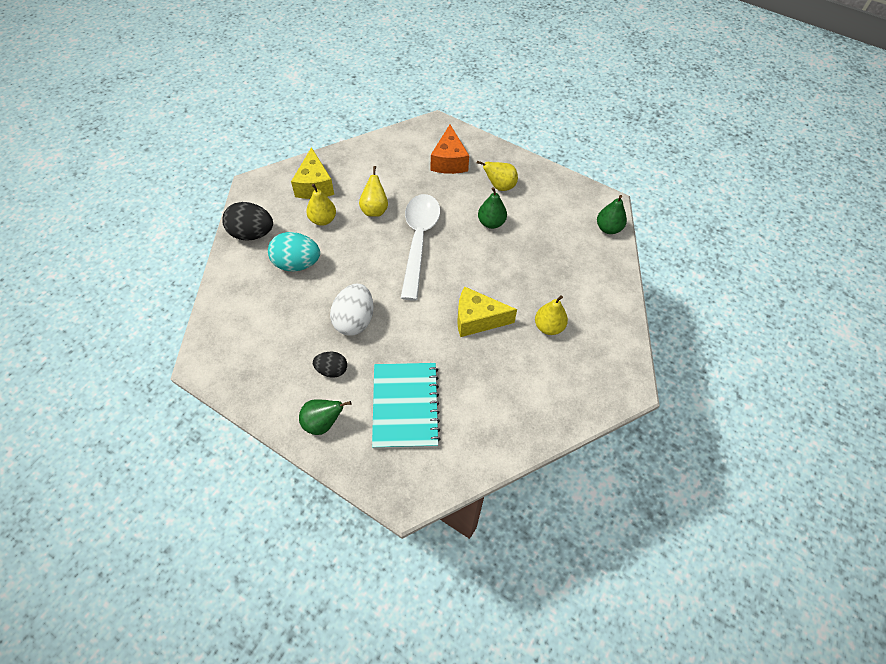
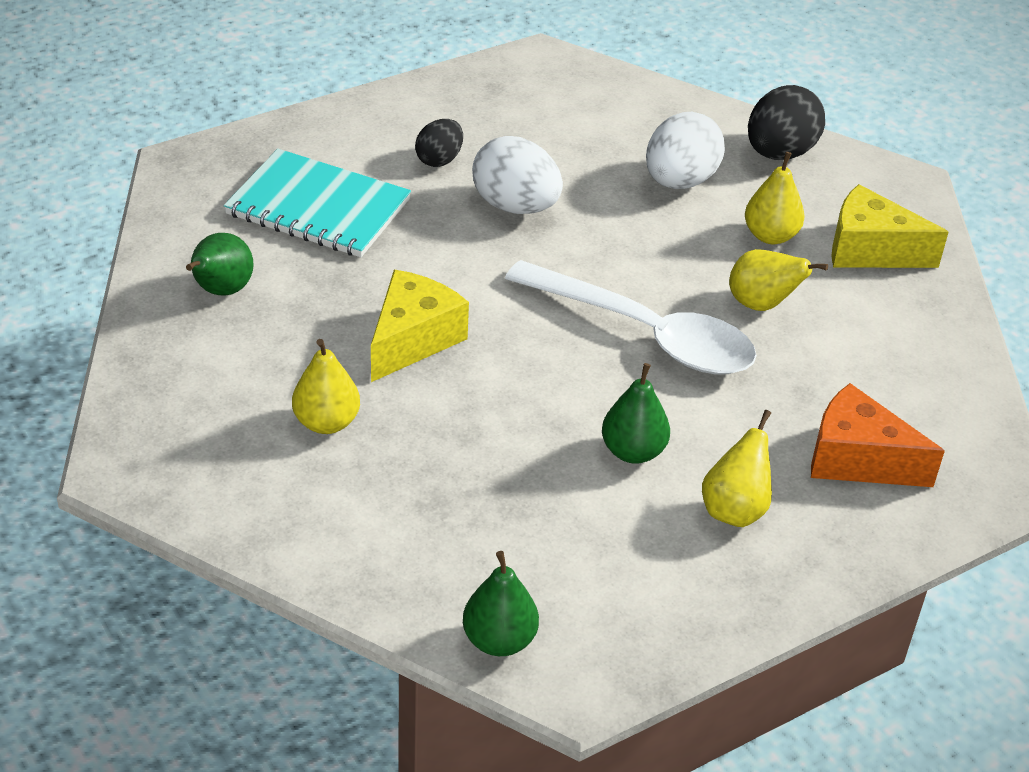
camera: 115 degrees right, 15 degrees down
(297, 264) = (680, 181): turquoise egg -> white egg
(323, 423) = (358, 129): green pear -> green pear (221, 291)

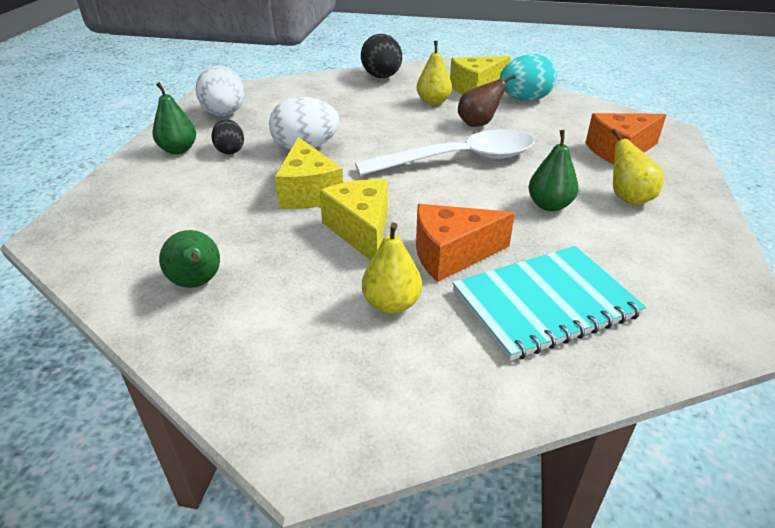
camera: 45 degrees left, 5 degrees down
(318, 207) = (193, 205): turquoise notebook -> turquoise notebook (545, 303)
(433, 264) = (308, 192): none -> yellow cheese
(447, 422) = (451, 254): none -> orange cheese
(499, 640) = (686, 337): green pear -> green pear (178, 150)
(680, 181) = (362, 103): white egg -> white egg (224, 114)
(762, 304) = (478, 124): yellow pear -> brown pear
(899, 311) = (524, 99): none -> turquoise egg

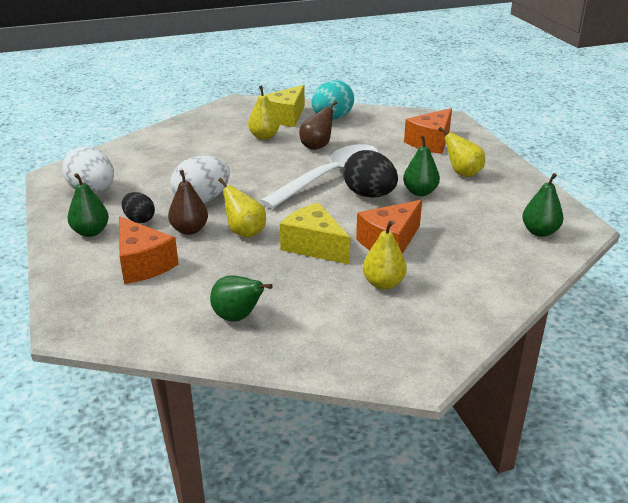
camera: 30 degrees left, 5 degrees down
(182, 194) = (143, 264): none -> orange cheese
(261, 173) = (189, 230): none -> brown pear
(308, 192) = (245, 232): yellow cheese -> yellow pear
(382, 77) = (197, 125): black egg -> black egg (369, 195)
(545, 303) = (470, 252): turquoise notebook -> none
(674, 309) = (539, 232): none -> green pear

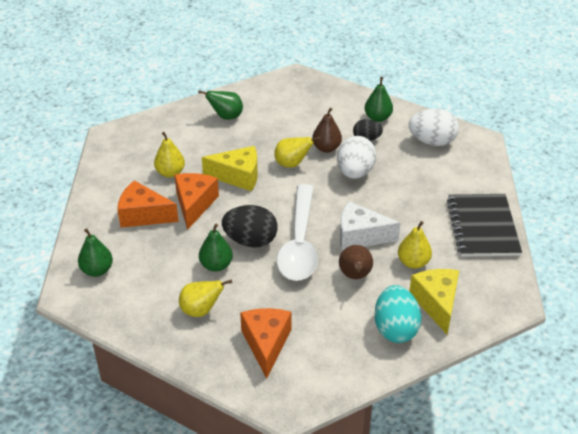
camera: 140 degrees right, 10 degrees up
(143, 264) = (316, 116): orange cheese -> orange cheese (143, 215)
(180, 132) = (482, 227): none -> black notebook
(275, 162) = (360, 236): none -> white cheese

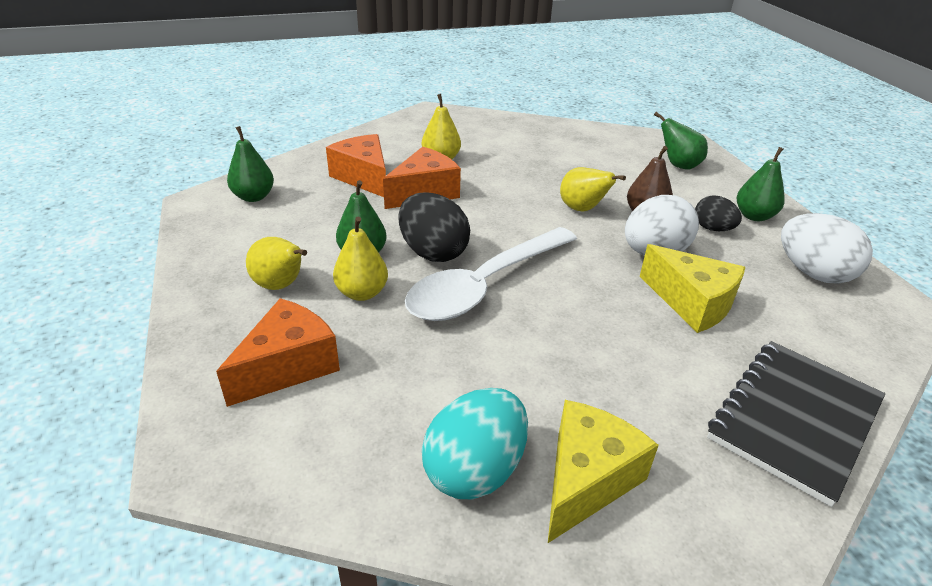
camera: 40 degrees right, 5 degrees down
(226, 117) = (562, 143): green pear -> green pear (678, 165)
(238, 176) = (504, 192): yellow cheese -> yellow cheese (692, 303)
(355, 276) = (507, 362): brown pear -> none
(360, 236) = (574, 321): white cheese -> none
(413, 262) = (615, 398): yellow pear -> yellow pear (362, 293)

